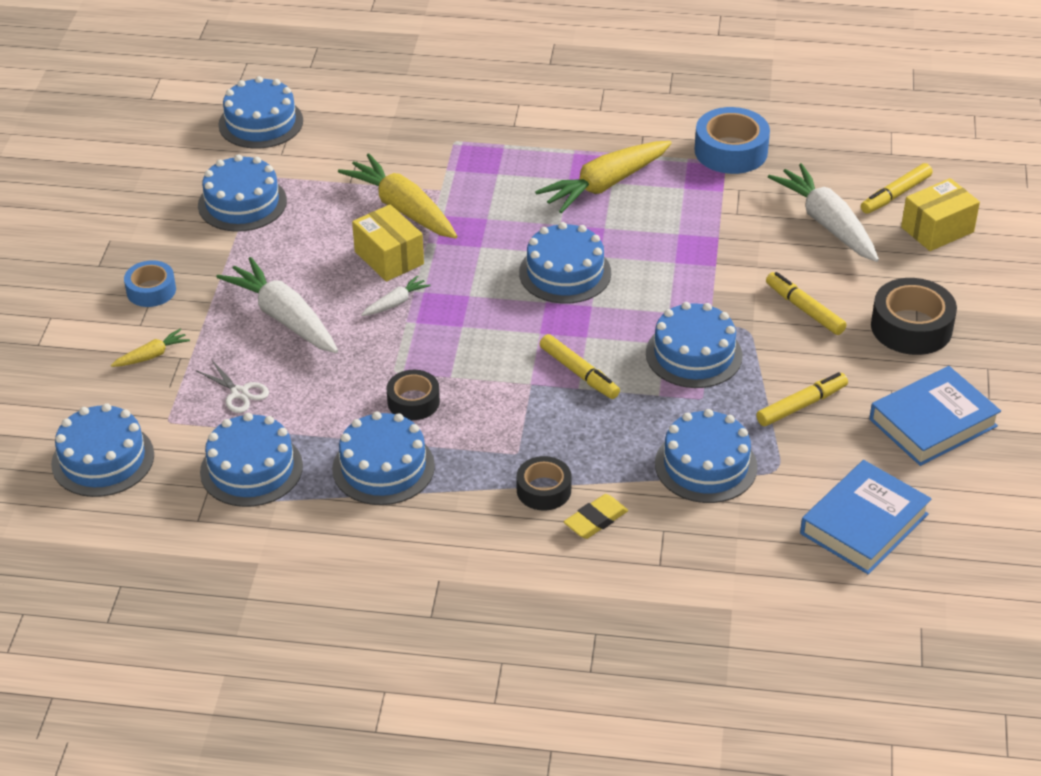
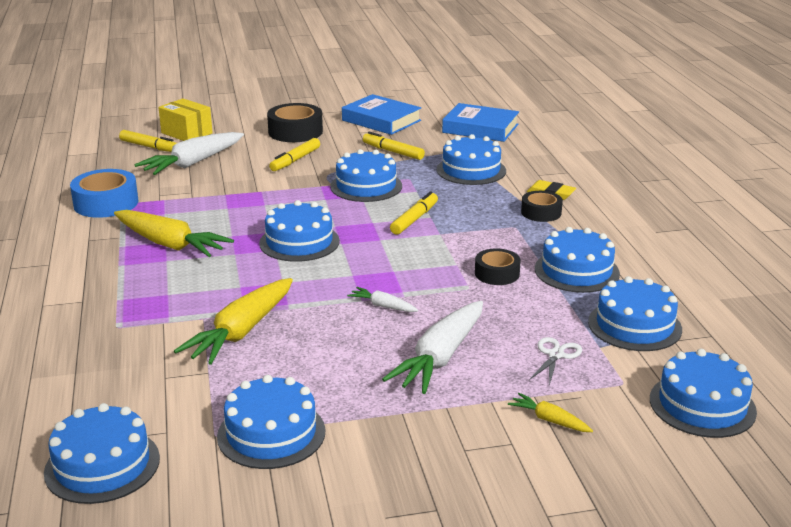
camera: 110 degrees left, 15 degrees down
(151, 290) = (454, 453): blue tape -> none
(389, 258) = (321, 323): yellow box -> none

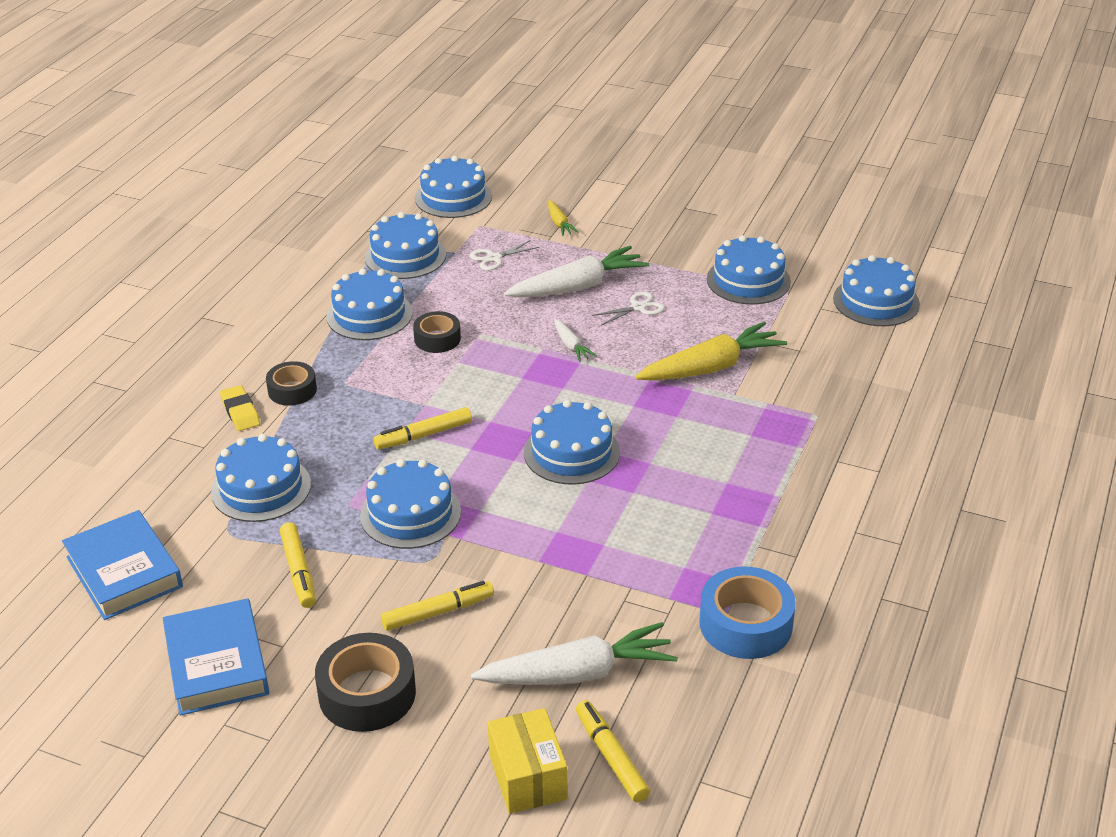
camera: 145 degrees left, 10 degrees up
(170, 244) = (708, 507): yellow carrot -> none
(360, 360) = (638, 307): none -> white scissors

